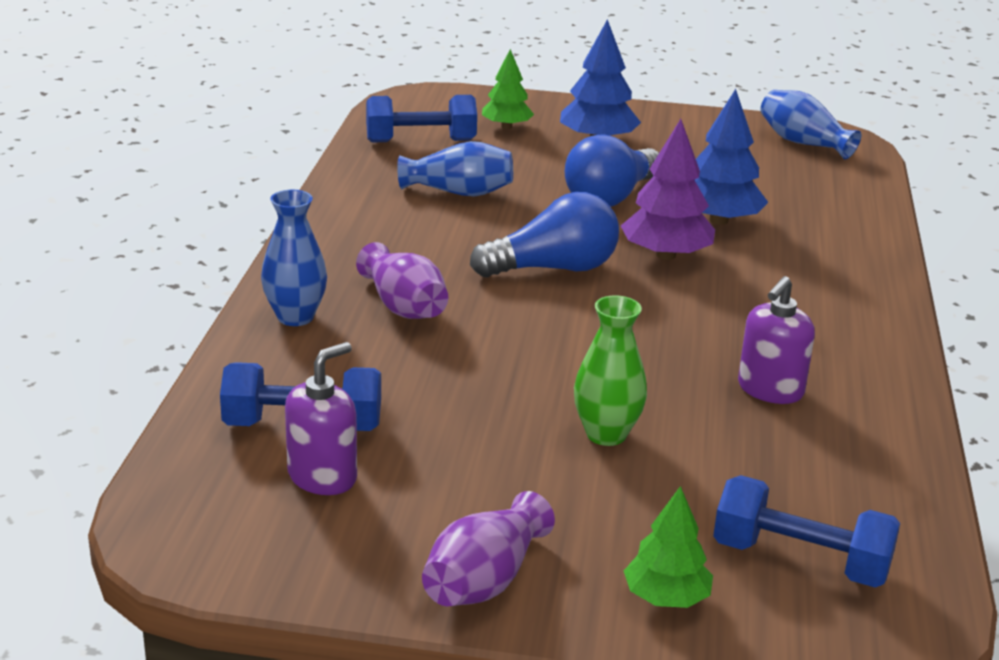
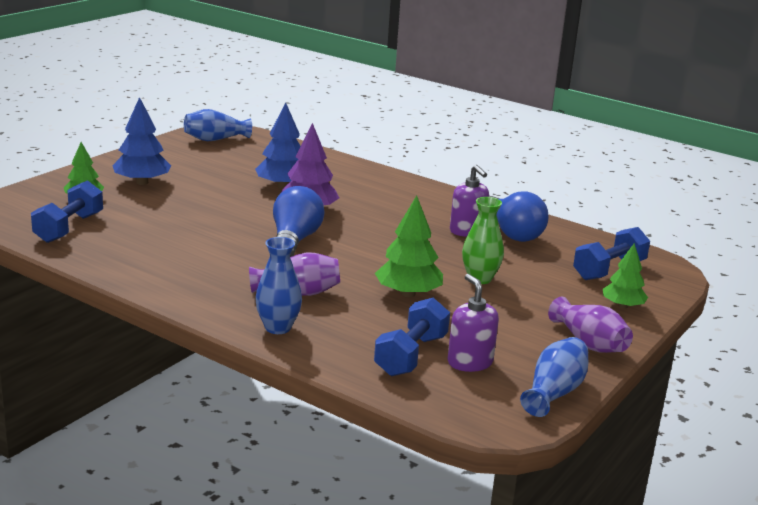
camera: 65 degrees left, 5 degrees down
(459, 192) = (163, 238): blue vase -> blue vase (554, 392)
(487, 385) = (408, 294): none -> green tree
(611, 197) = (222, 201): blue light bulb -> blue light bulb (511, 233)

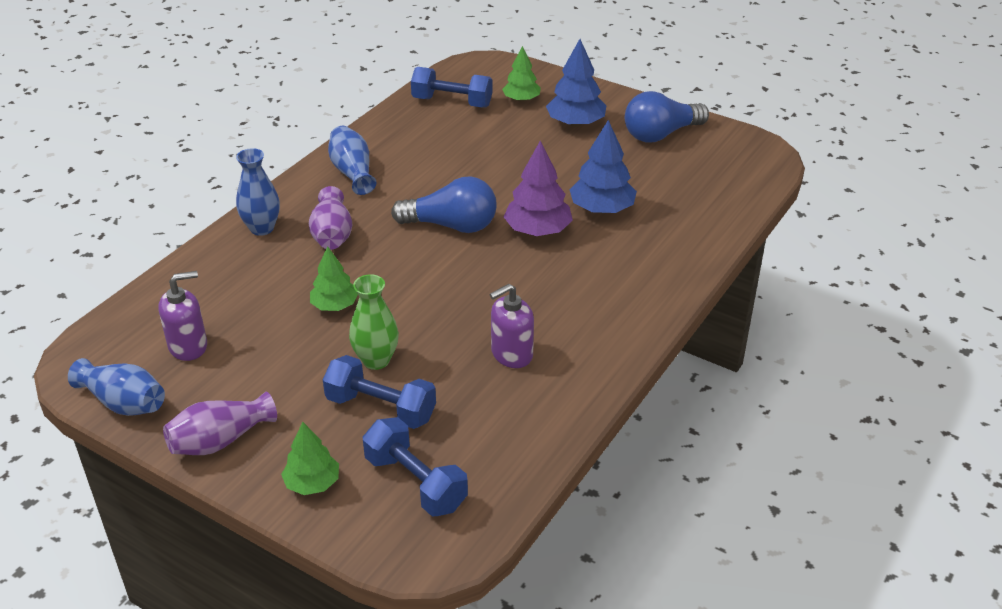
camera: 90 degrees right, 15 degrees up
(215, 139) = (730, 152): blue vase -> blue vase (352, 172)
(408, 294) = (334, 306): green tree -> green tree, size x0.66
(411, 355) = (205, 308): blue dumbbell -> blue dumbbell (381, 408)
(511, 233) = (516, 395): blue light bulb -> blue light bulb (661, 134)

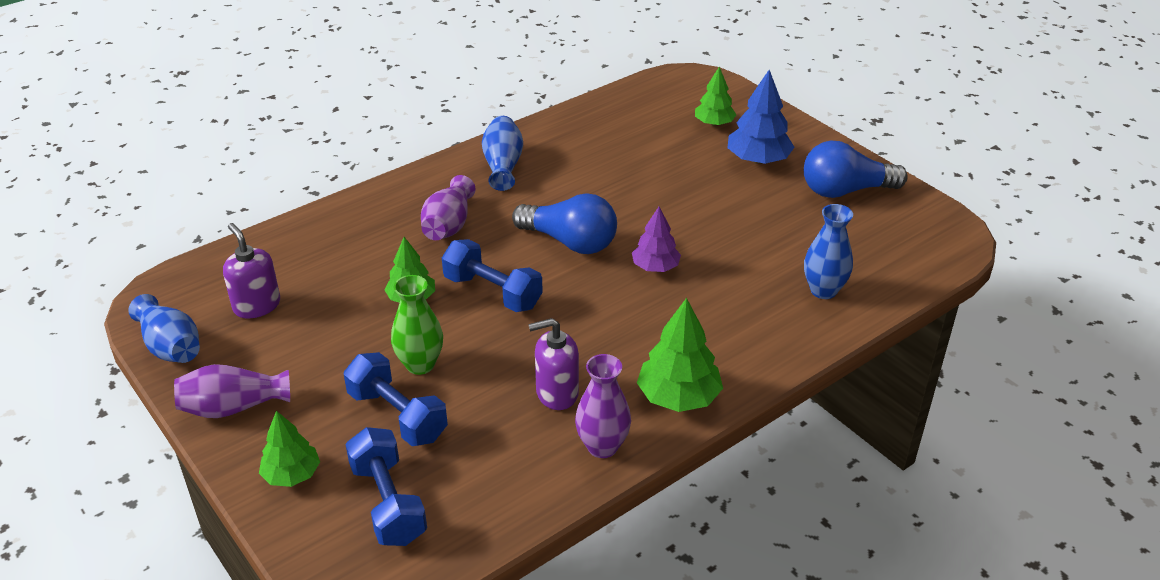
camera: 20 degrees right, 0 degrees up
(188, 346) = (257, 305): purple soap dispenser -> purple soap dispenser turned 120 degrees counterclockwise
(262, 228) = (387, 204): blue vase -> blue vase (823, 290)
(452, 102) = (641, 112): blue dumbbell -> blue dumbbell (493, 292)
(538, 231) = (655, 267): purple tree -> purple tree, size x0.66
(575, 387) = (602, 446): none -> purple vase
(602, 209) = (736, 259): blue tree -> none
(615, 332) = (678, 397): none -> green tree

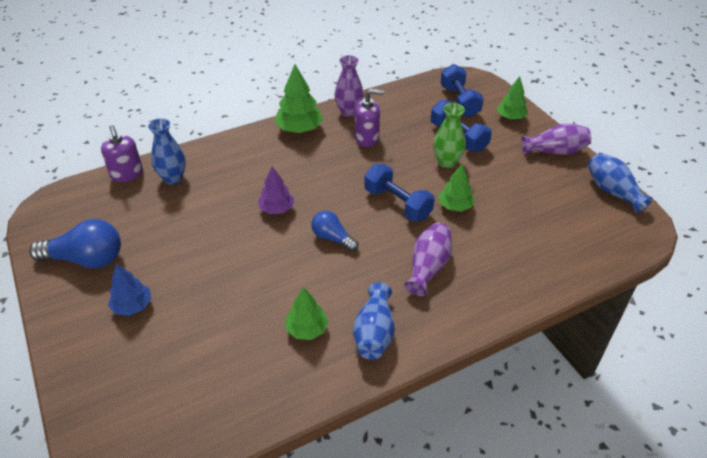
camera: 170 degrees left, 5 degrees up
(257, 305) = (565, 214): purple soap dispenser -> purple soap dispenser (127, 174)
(570, 242) = (332, 238): blue light bulb -> blue light bulb, size x0.60
(714, 123) = (141, 366): green tree -> green tree (307, 329)
(758, 160) = (132, 306): blue tree -> blue tree, size x0.66

